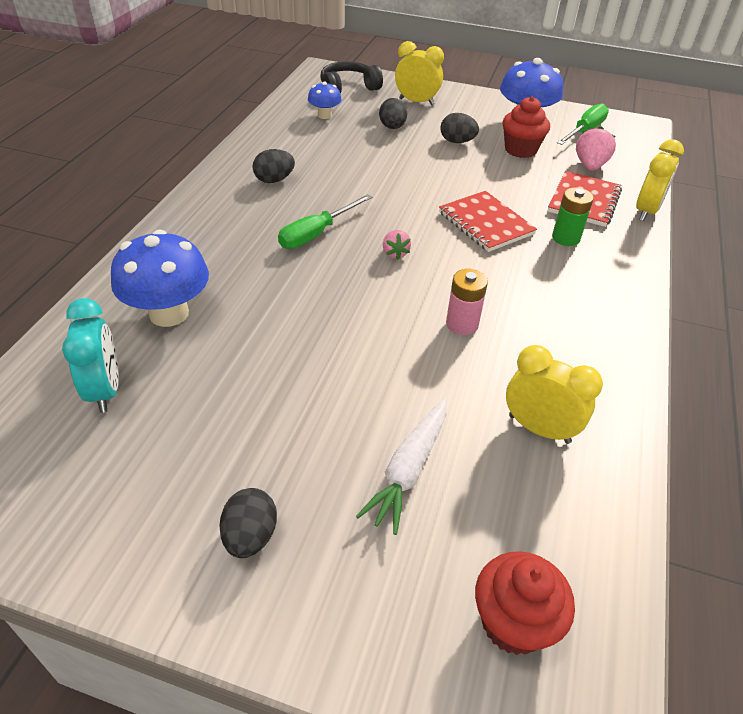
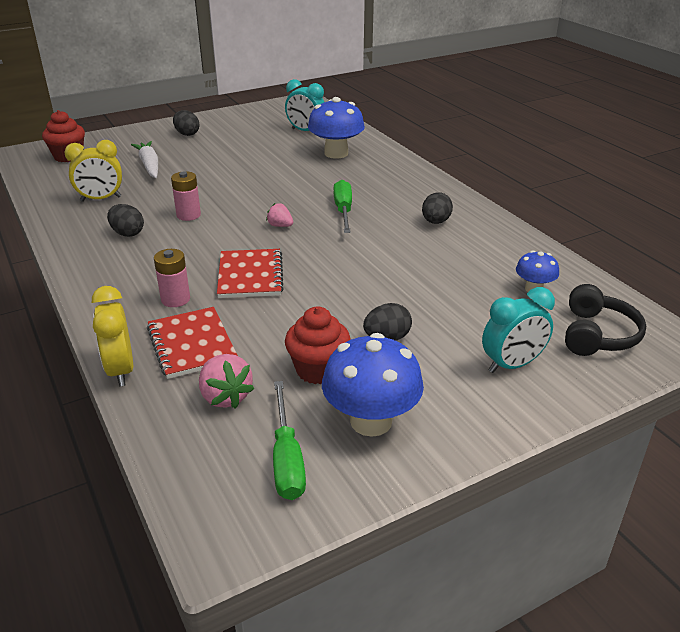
camera: 135 degrees right, 10 degrees down
(392, 127) = (464, 315): black egg -> black egg (127, 233)
(416, 102) = (512, 365): yellow clock -> turquoise clock
(485, 223) = (250, 276): red notebook -> red notebook turned 75 degrees clockwise
(566, 238) = (175, 299): green battery -> pink battery

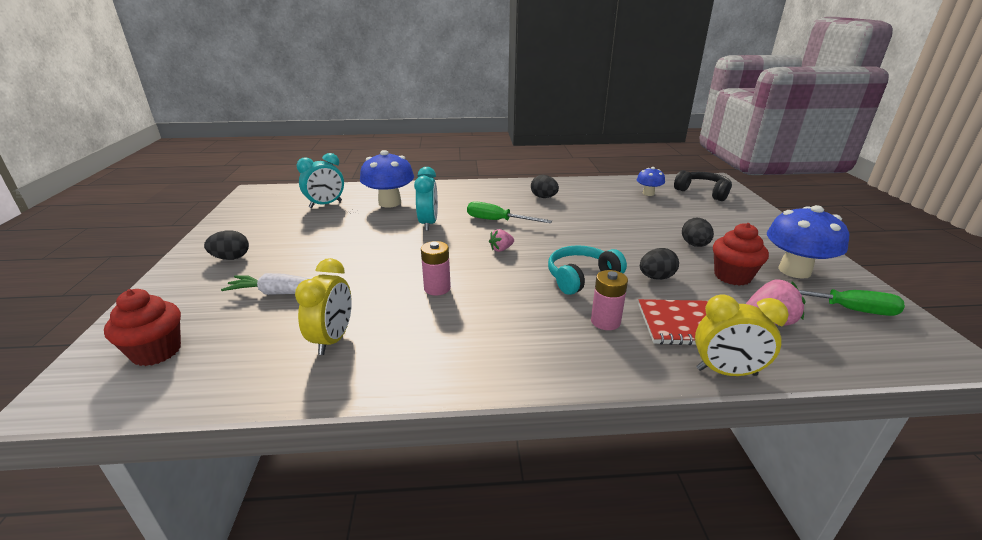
camera: 65 degrees left, 5 degrees down
(127, 233) = (444, 331): black egg -> black egg (656, 277)
(250, 276) = (581, 277): red notebook -> turquoise headphones
(512, 365) = (731, 218): turquoise clock -> turquoise clock (428, 224)

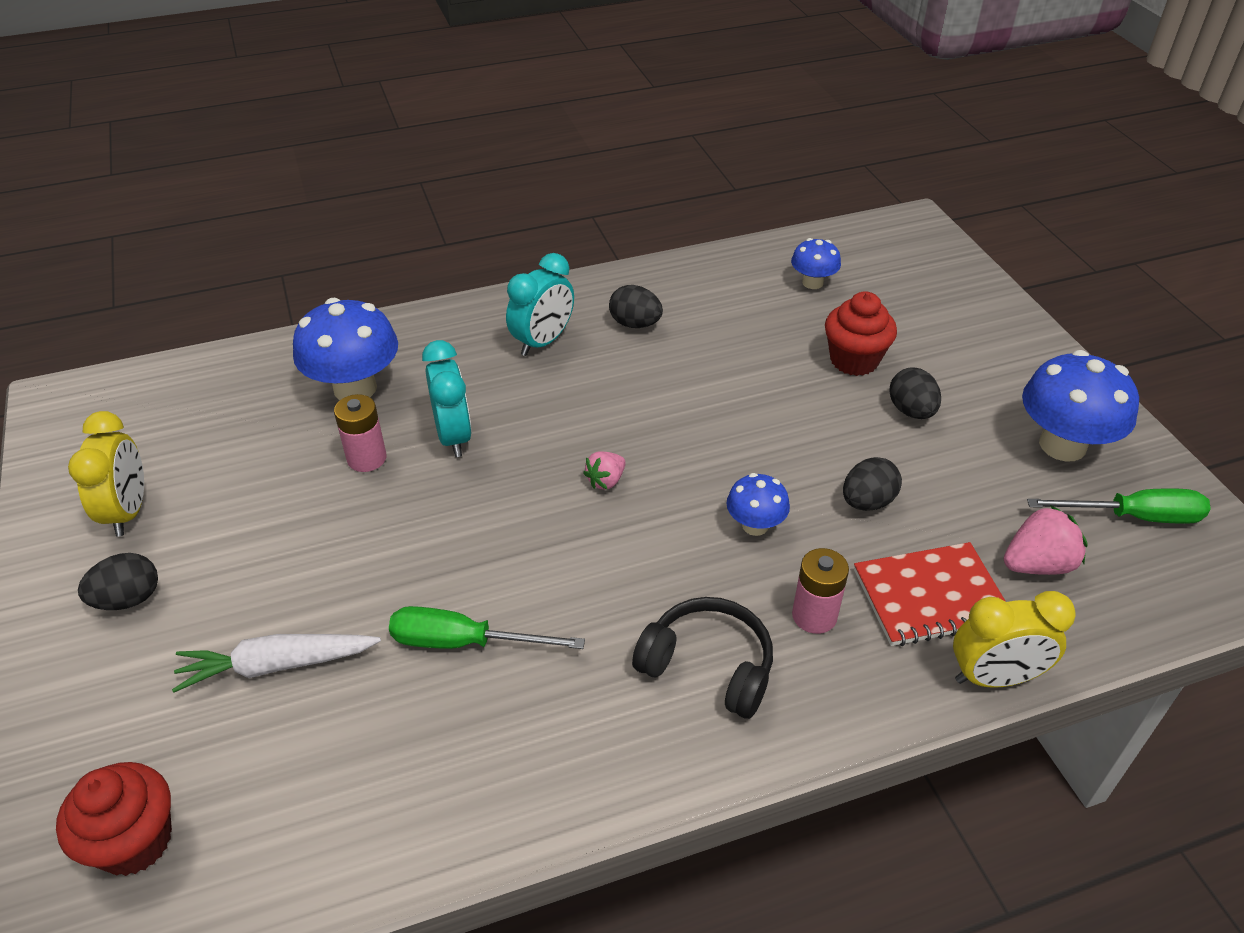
camera: 15 degrees left, 15 degrees up
(325, 204) = (230, 415): turquoise clock -> turquoise clock (543, 342)
(333, 339) = (415, 747): yellow clock -> yellow clock (128, 511)
(437, 288) = (534, 598): pink battery -> pink battery (366, 458)
(498, 221) = (575, 406): green screwdriver -> green screwdriver (464, 642)
(581, 277) = (755, 525): turquoise headphones -> blue mushroom
(703, 192) = (902, 264): black headphones -> black headphones (708, 666)
(732, 276) = (977, 476): red cupcake -> red cupcake (854, 360)

